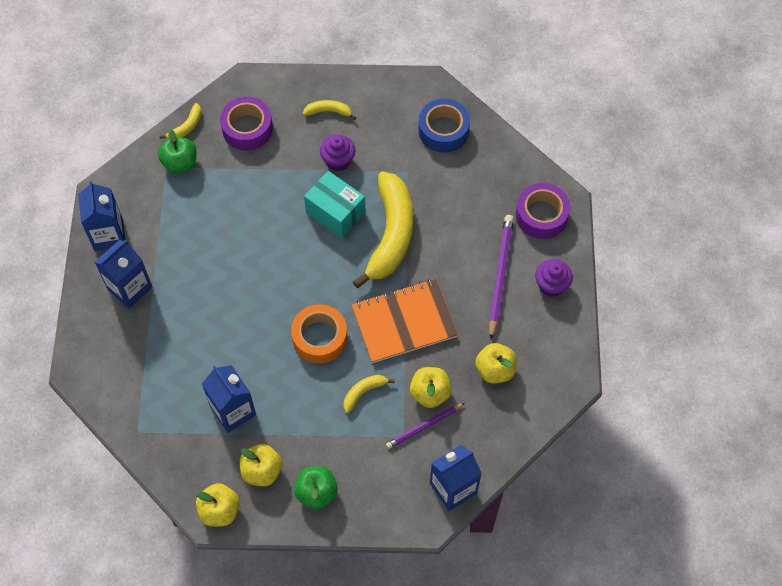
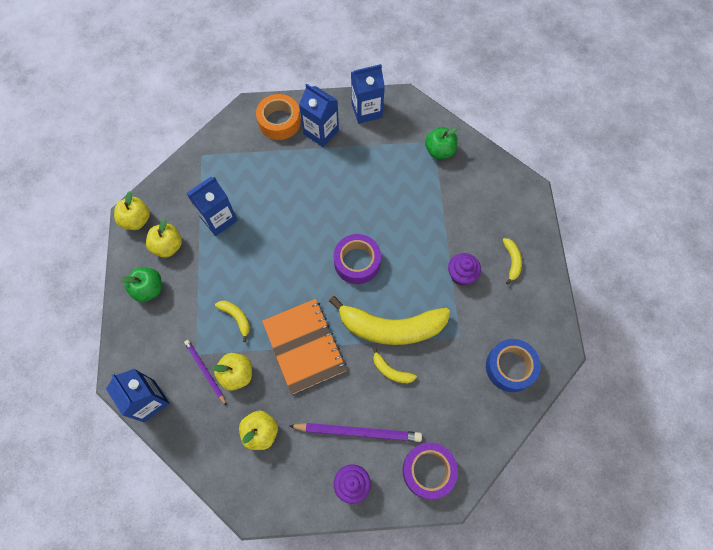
camera: 85 degrees right, 5 degrees up
(186, 127) = (475, 150): yellow banana -> yellow banana (391, 371)
(247, 128) = (482, 197): purple tape -> purple tape (357, 262)
(320, 338) = (285, 277): orange tape -> orange tape (279, 121)
(335, 213) = (407, 278): turquoise box -> none

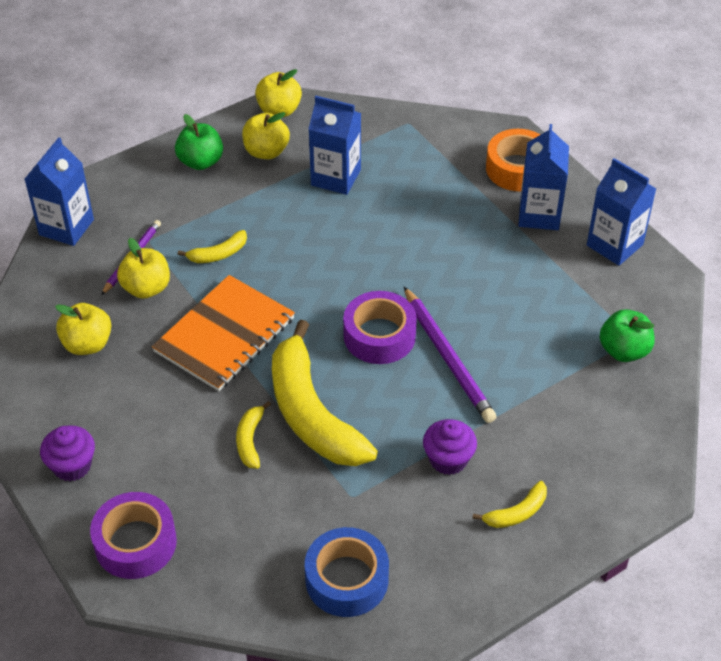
camera: 60 degrees right, 20 degrees down
(236, 318) = (218, 254): yellow banana -> yellow banana turned 45 degrees clockwise
(358, 431) = (145, 441): purple pencil -> purple pencil (448, 357)

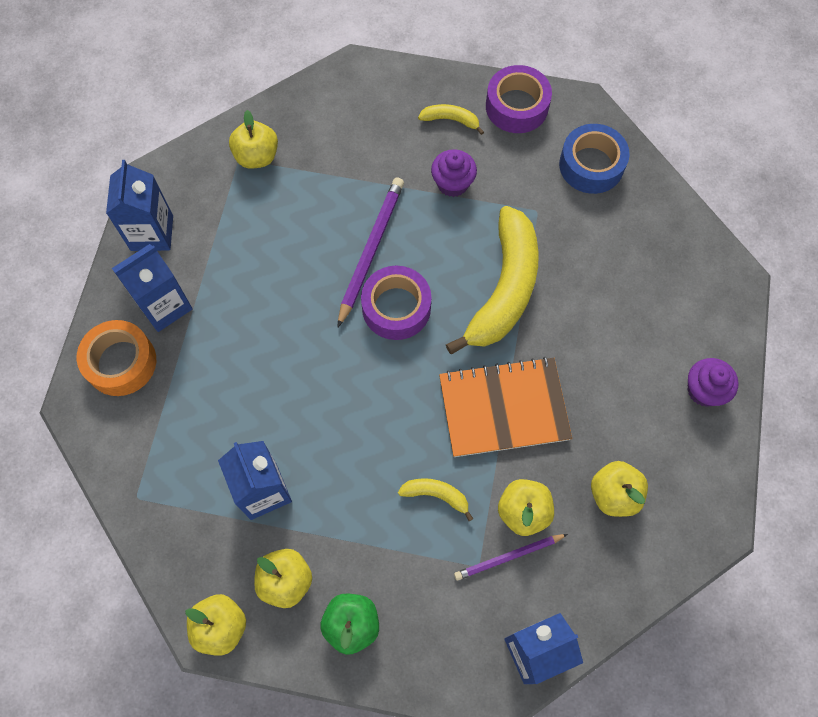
camera: 135 degrees left, 20 degrees up
(135, 543) = (702, 295): purple tape -> purple tape (516, 106)
(250, 440) = (564, 304): yellow banana -> none
(624, 351) = (257, 156): green apple -> yellow apple

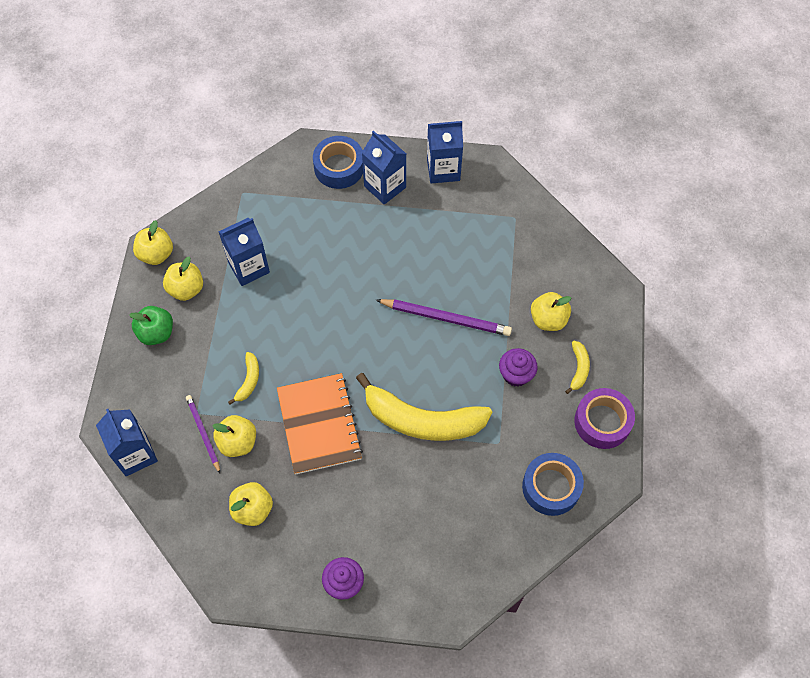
camera: 85 degrees right, 5 degrees down
(121, 362) = (339, 167): orange tape -> blue tape
(257, 156) = (519, 229): yellow apple -> yellow apple (548, 319)
(396, 308) = (397, 341): purple tape -> none

